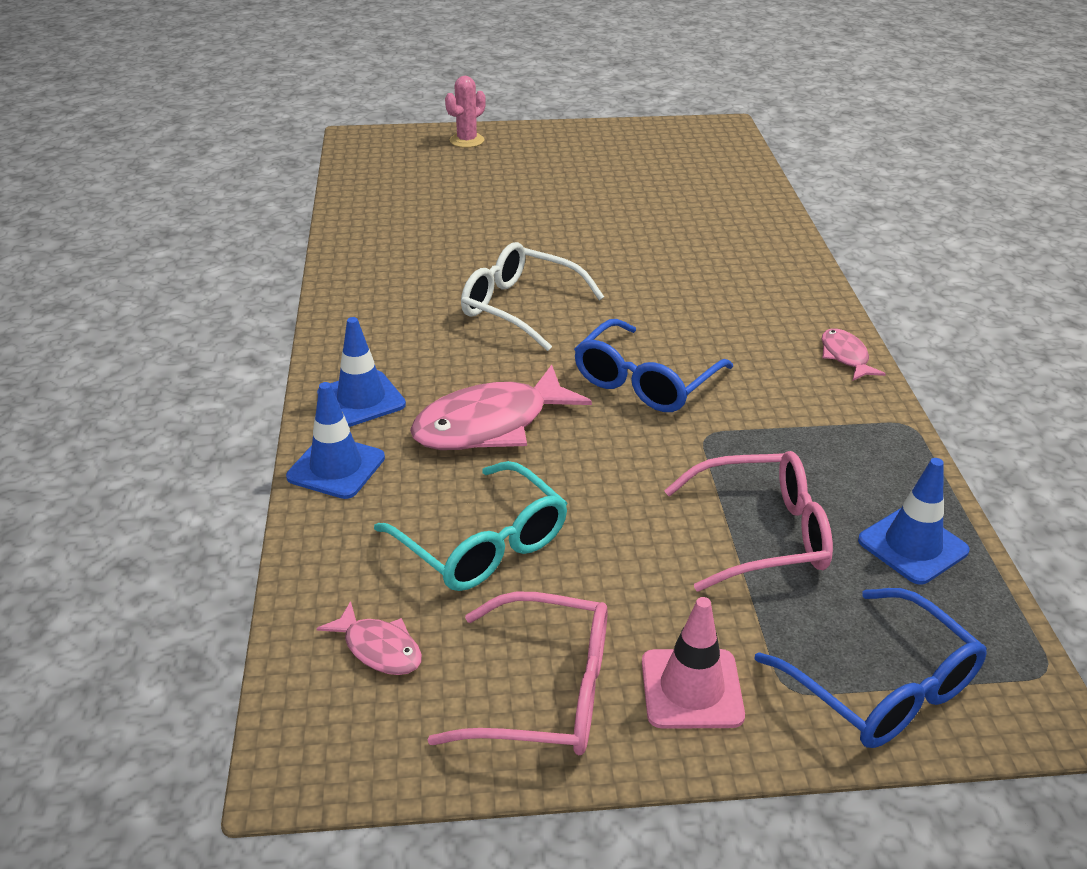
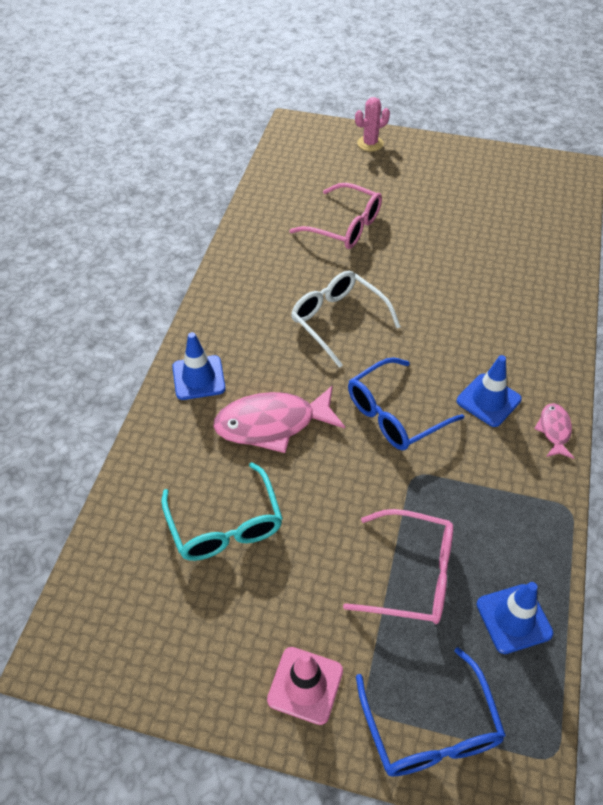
camera: 20 degrees right, 15 degrees up
(336, 467) = (160, 432): blue traffic cone -> blue traffic cone (488, 400)
(379, 648) = (130, 587): pink fish -> none
(546, 692) = (214, 656): pink glasses -> pink glasses (345, 226)

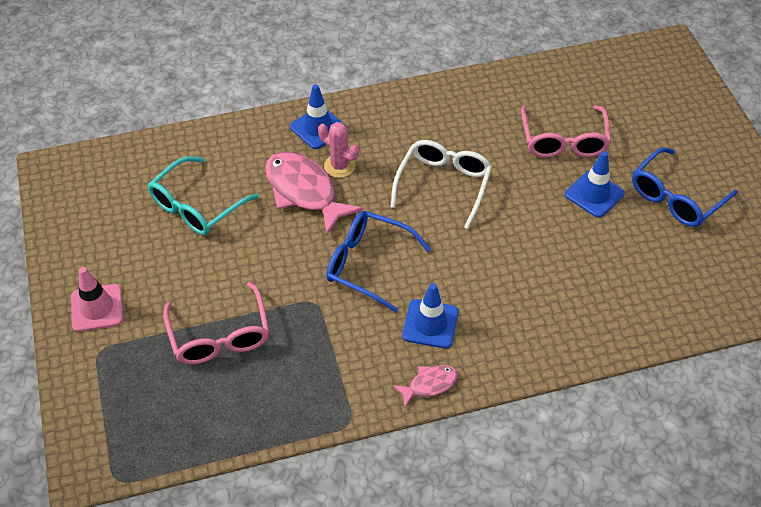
camera: 60 degrees right, 0 degrees up
(370, 143) = (698, 110): pink cactus -> pink cactus (339, 166)
(430, 729) = (100, 394): blue glasses -> blue glasses (675, 198)
(514, 618) = (218, 416): blue traffic cone -> blue traffic cone (594, 194)

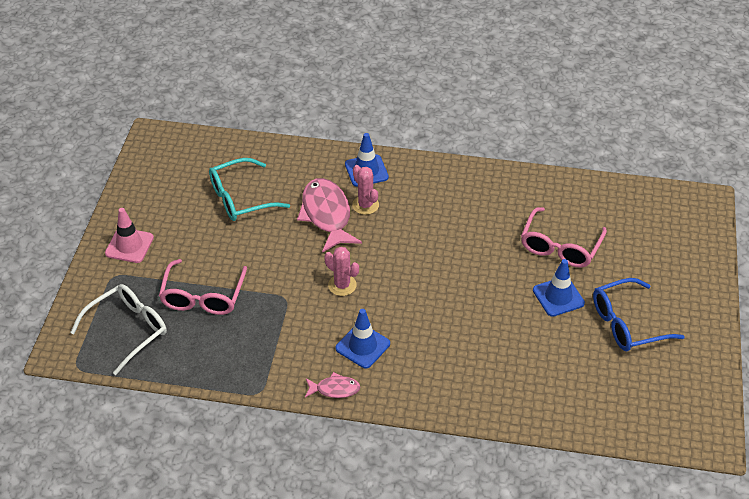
camera: 25 degrees right, 5 degrees down
(367, 264) = (342, 285): blue glasses -> pink cactus
(443, 184) = (438, 247): white glasses -> white glasses (128, 330)

